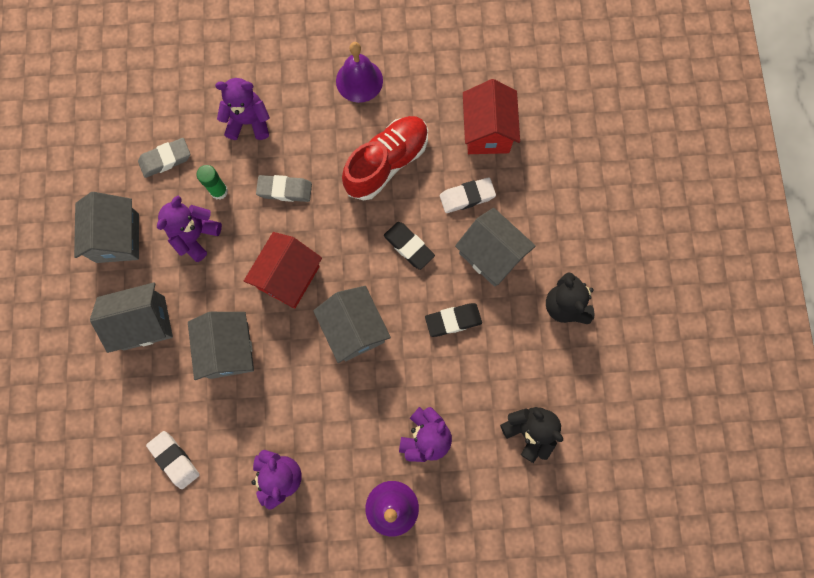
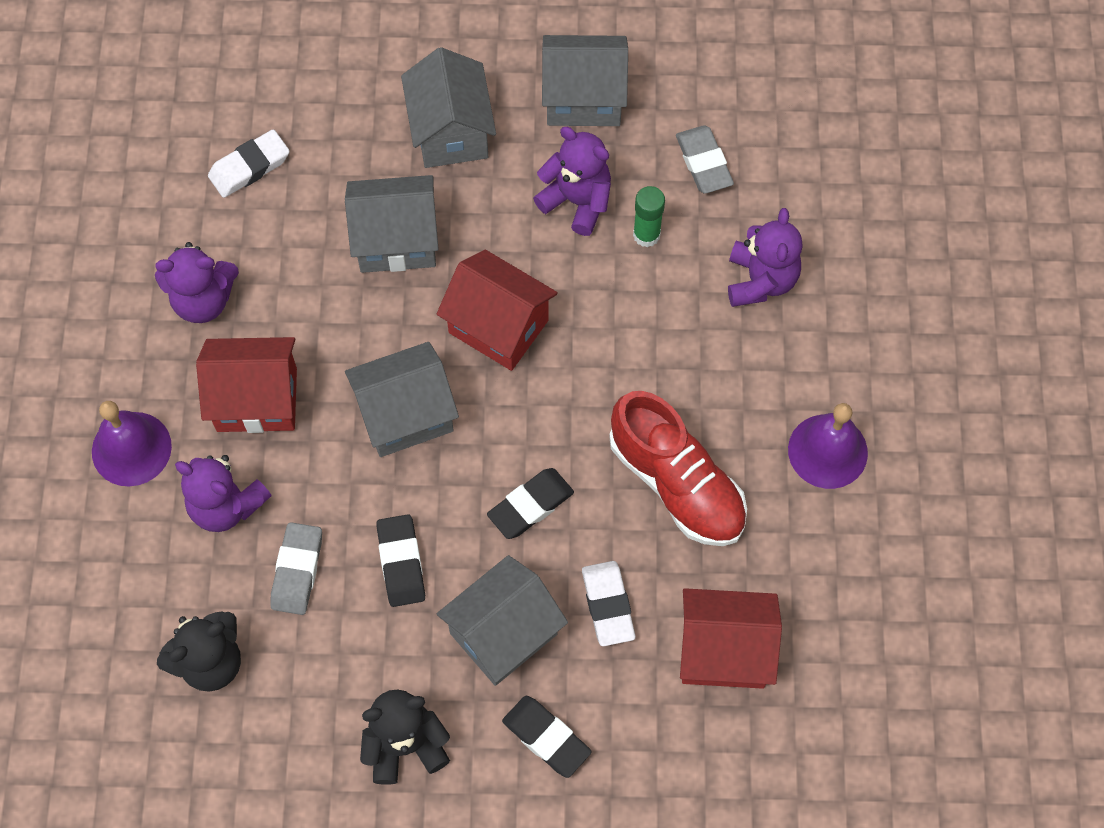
camera: 95 degrees right, 10 degrees down
(285, 190) = (641, 328): grey eraser -> grey eraser (297, 571)
(350, 428) = (257, 400): none -> red house
(550, 225) = (546, 738): none -> black eraser

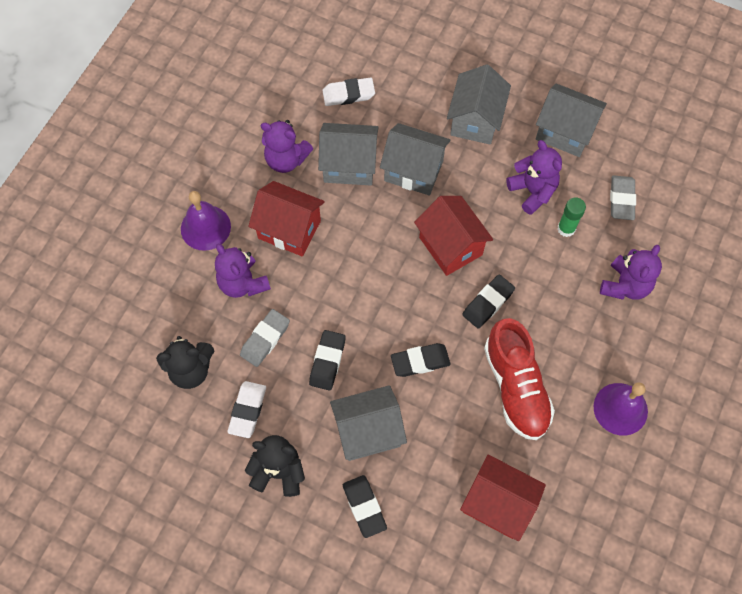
camera: 25 degrees right, 0 degrees up
(405, 415) = (371, 275): grey house -> grey house (349, 165)
(586, 384) = (488, 303): none -> black eraser
(608, 605) = (439, 443): white eraser -> white eraser (247, 410)

